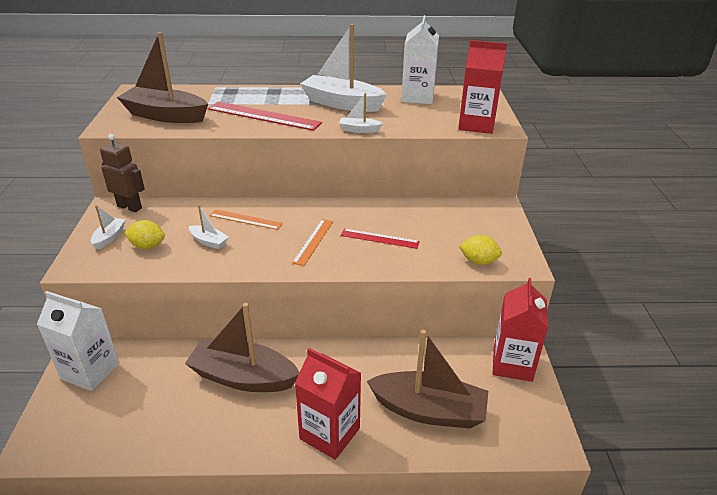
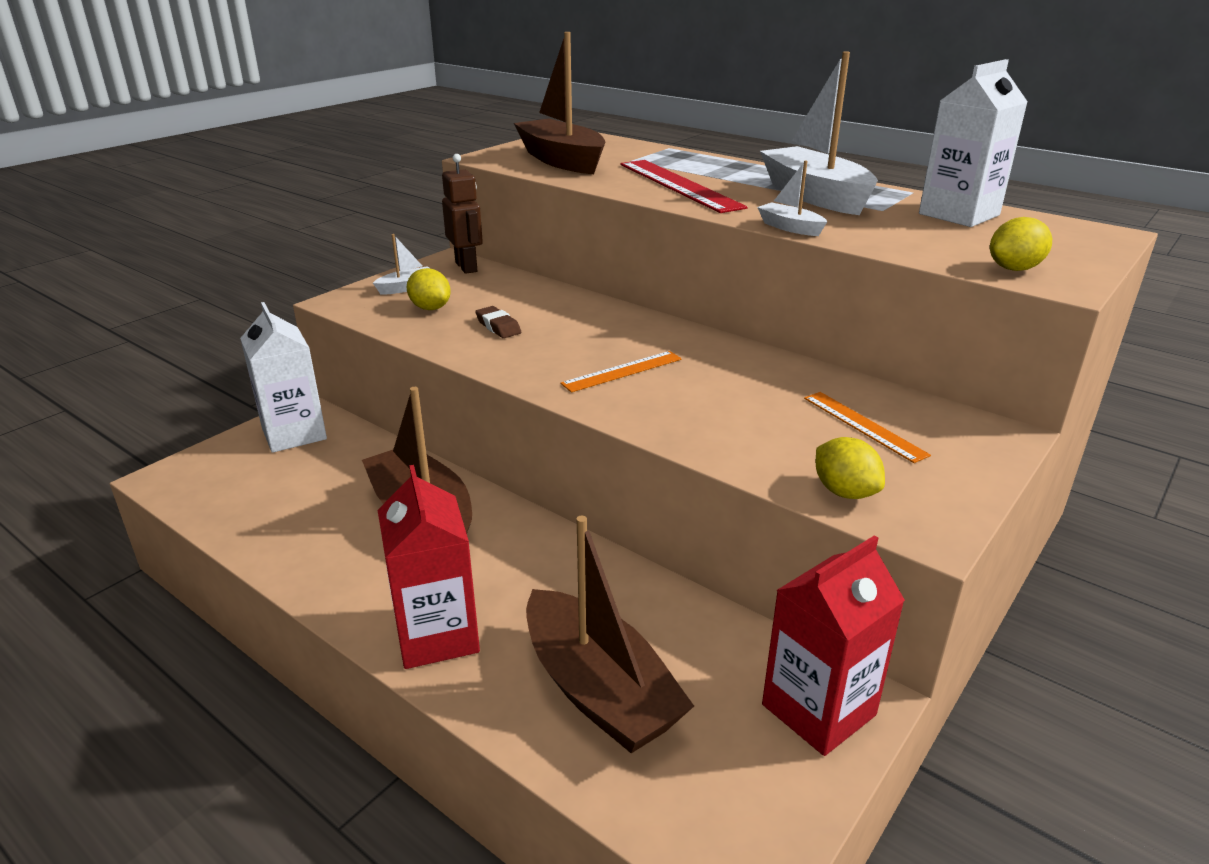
camera: 40 degrees right, 5 degrees down
(209, 242) = (498, 326): white boat -> brown eraser
(245, 219) = (572, 319): orange ruler -> orange ruler (864, 425)
(379, 238) = (720, 402): red ruler -> none
(476, 125) = (1014, 269): red carton -> yellow lemon

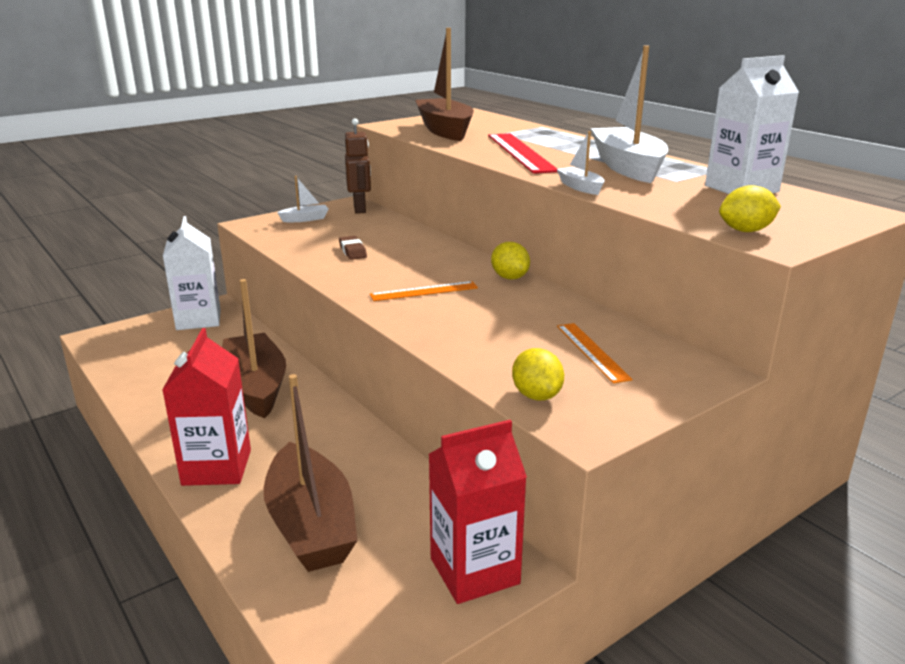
camera: 15 degrees right, 5 degrees down
(430, 308) = (312, 234): yellow lemon -> yellow lemon (509, 277)

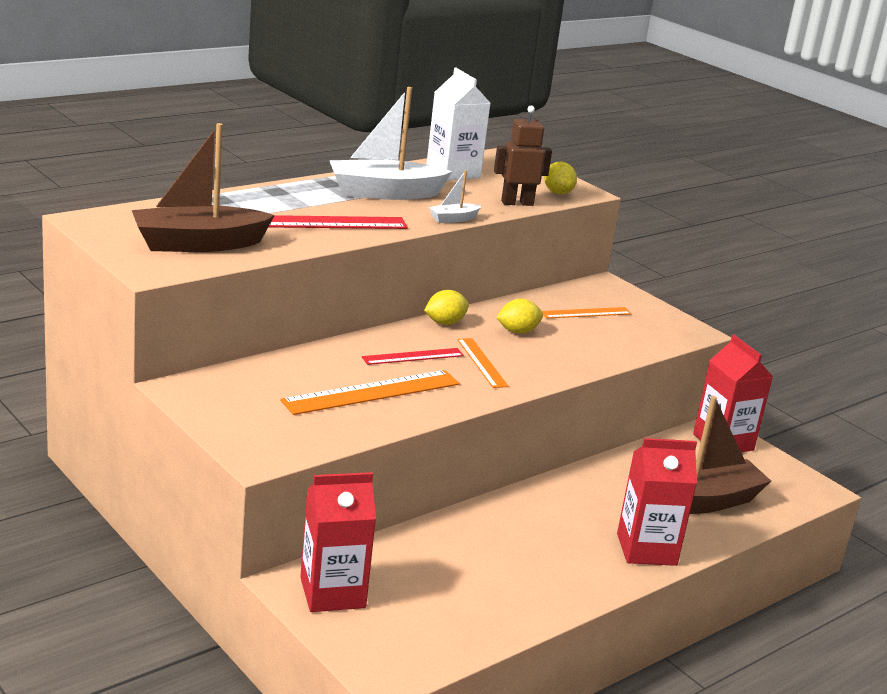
camera: 95 degrees left, 0 degrees up
(198, 319) = (332, 593): white carton -> red carton
(255, 387) = (505, 537): brown boat -> none
(305, 219) = (245, 420): white boat -> none
(353, 251) = (372, 392): brown eraser -> orange ruler
(360, 209) = (209, 383): brown robot -> brown robot (517, 203)
(426, 265) = (413, 356): none -> red ruler
(536, 395) = (656, 339): yellow lemon -> yellow lemon (517, 331)

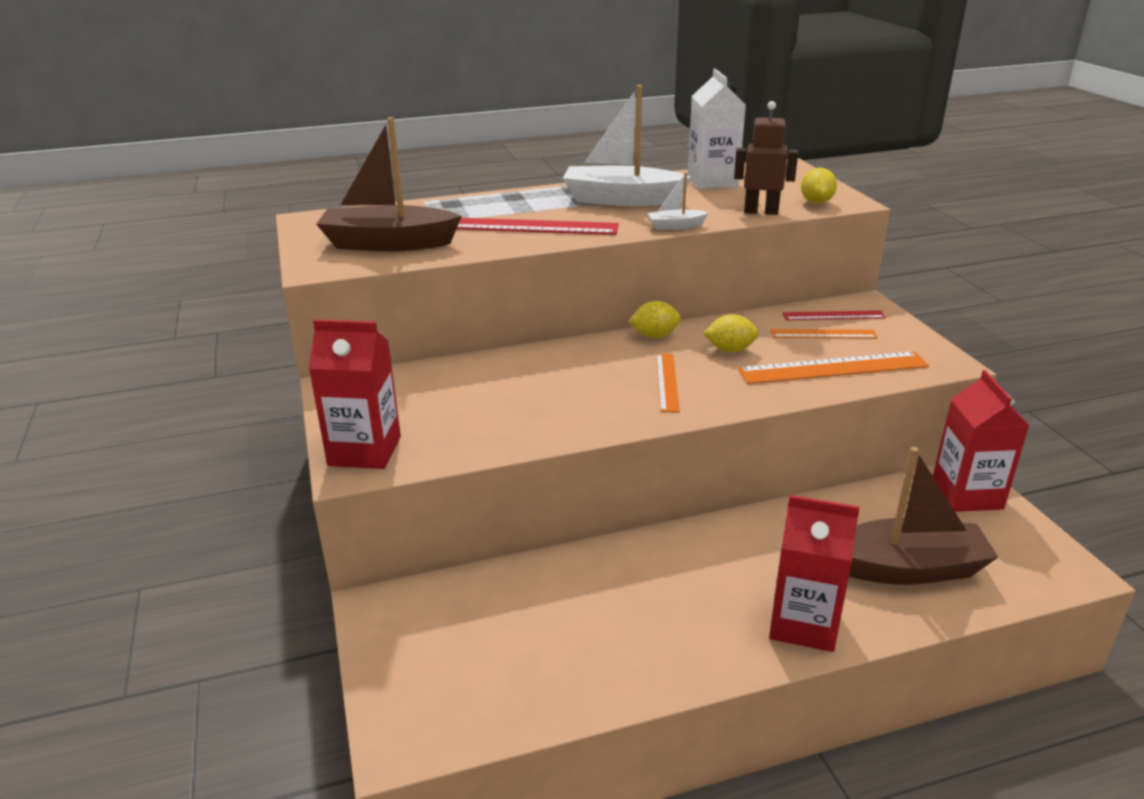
camera: 25 degrees right, 5 degrees up
(332, 593) = (410, 624): red carton -> red carton (364, 451)
(372, 392) = (523, 406): orange ruler -> orange ruler (833, 368)
(413, 356) = (595, 370): red ruler -> red ruler (833, 315)

